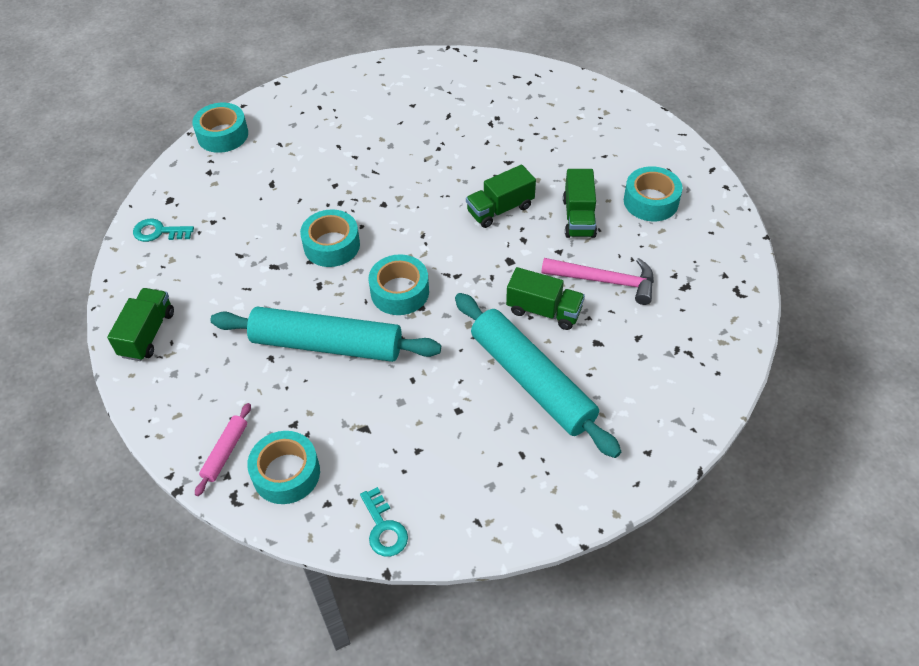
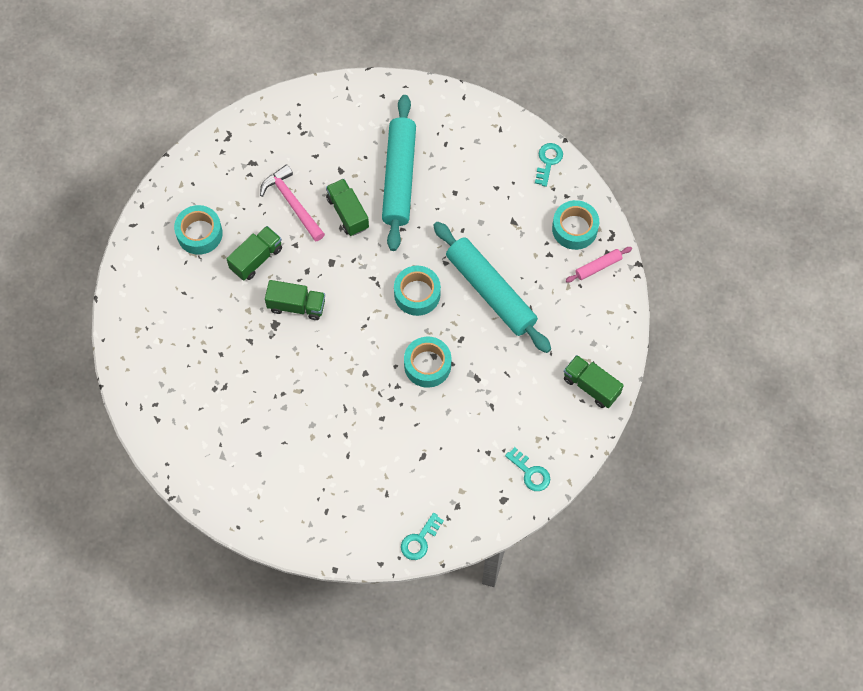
camera: 140 degrees left, 15 degrees up
(147, 334) = (591, 386): green truck -> green truck turned 75 degrees clockwise
(222, 135) = (420, 540): turquoise tape -> turquoise key

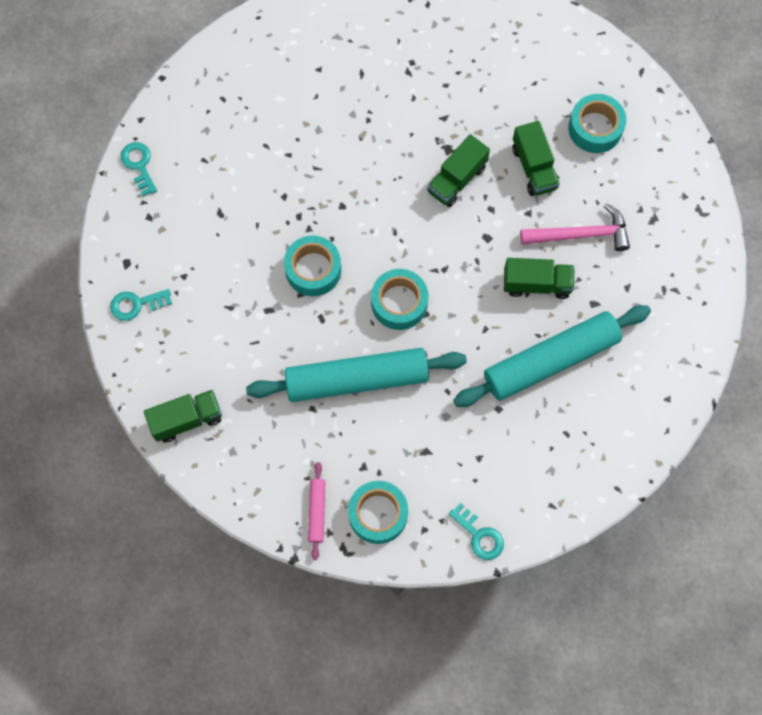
camera: 120 degrees right, 5 degrees up
(399, 177) = (551, 360): turquoise rolling pin -> turquoise rolling pin turned 60 degrees counterclockwise

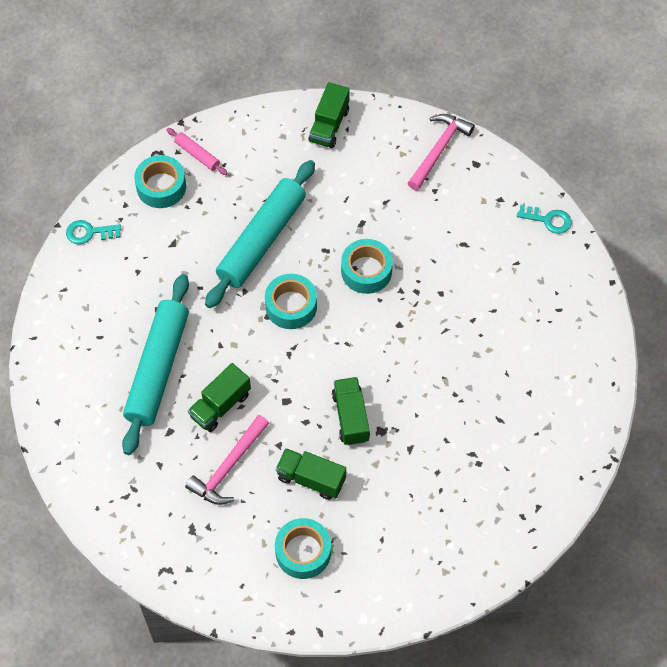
camera: 130 degrees right, 10 degrees down
(136, 304) = (439, 150): turquoise key -> pink hammer

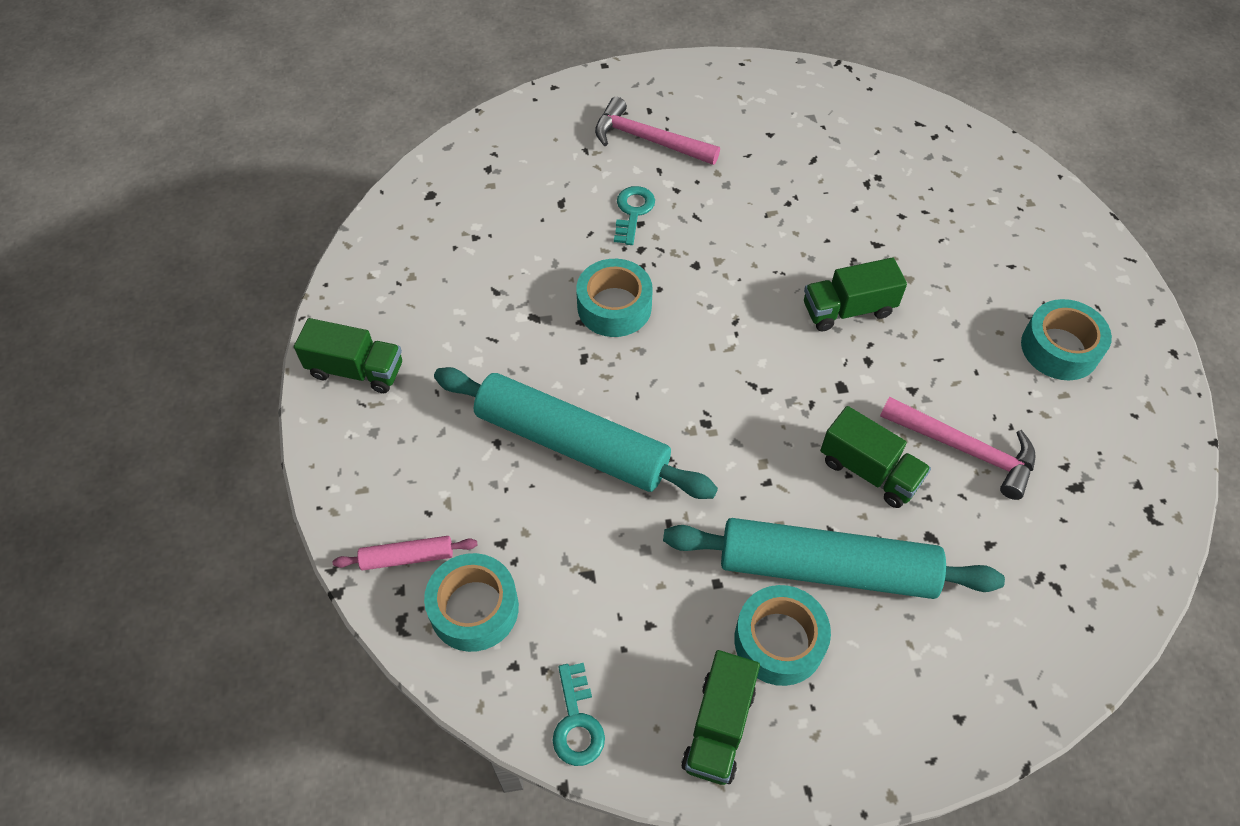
camera: 95 degrees left, 5 degrees down
(197, 154) = (407, 557): pink rolling pin -> pink rolling pin turned 45 degrees clockwise
(291, 306) = (684, 394): turquoise tape -> turquoise tape (779, 641)
(311, 479) = (952, 347): green truck -> green truck (718, 727)
(439, 150) = (406, 235): pink hammer -> pink hammer (648, 140)
(548, 220) = (518, 122): turquoise key -> turquoise key (633, 212)

